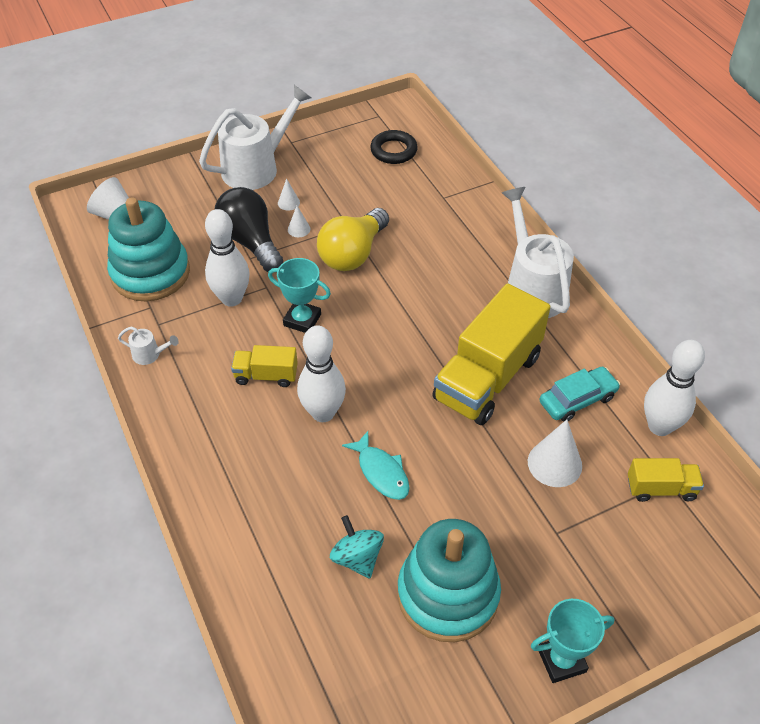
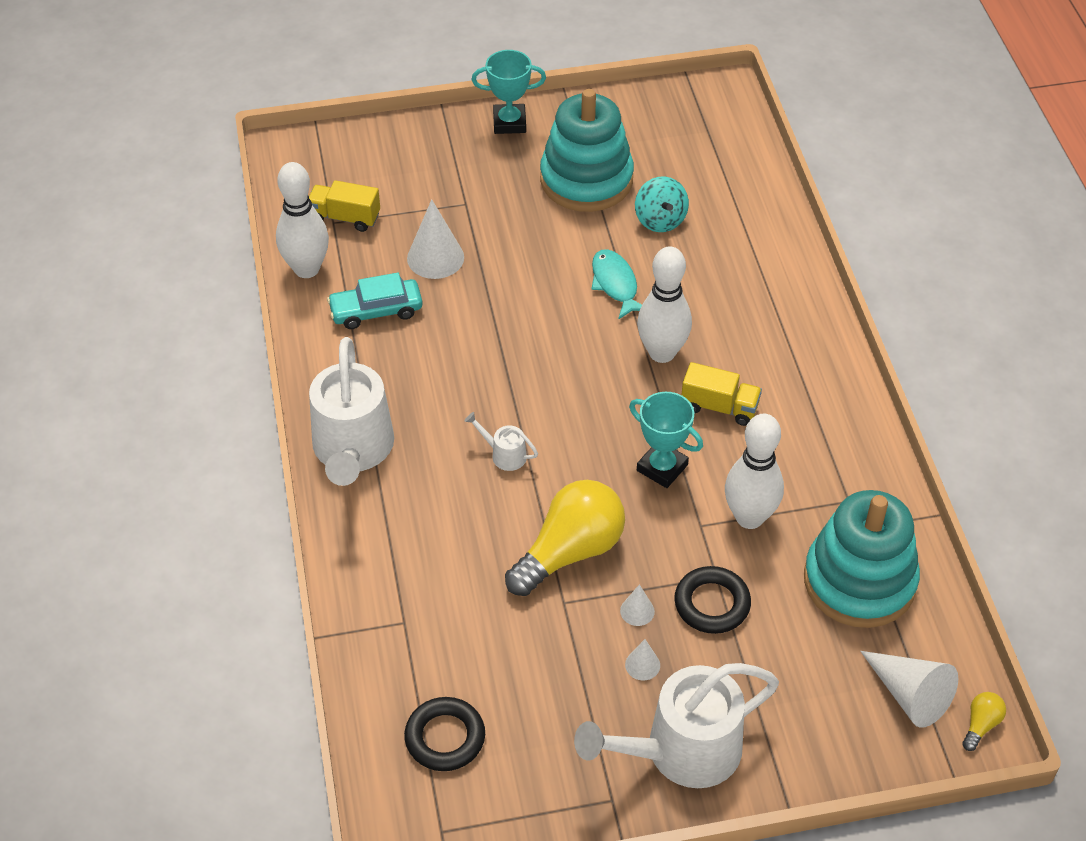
camera: 165 degrees left, 0 degrees up
(75, 210) = (981, 725): none -> yellow light bulb
(150, 355) = (859, 461): white watering can -> white watering can (504, 454)
(250, 242) = (712, 604): black light bulb -> black ring
(487, 378) = (463, 353): yellow truck -> none

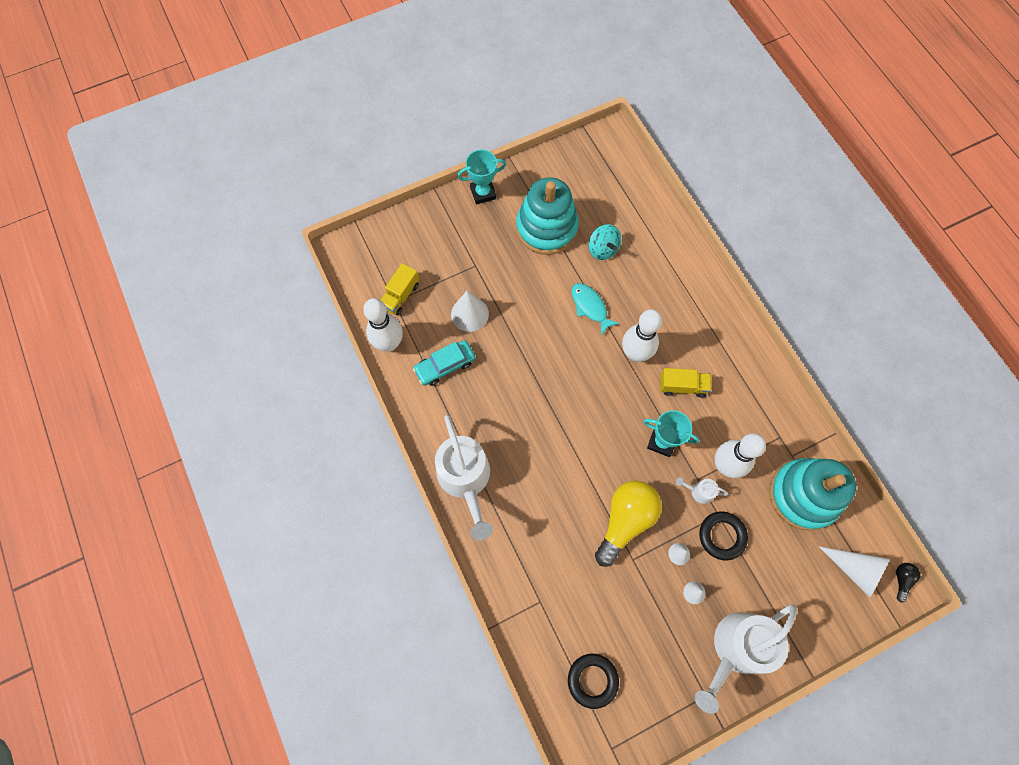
camera: 15 degrees left, 20 degrees up
(345, 217) = (400, 296): yellow truck -> yellow truck turned 60 degrees counterclockwise
(504, 454) = (562, 457): white watering can -> white watering can (698, 491)
(981, 725) = (901, 580): yellow light bulb -> black light bulb

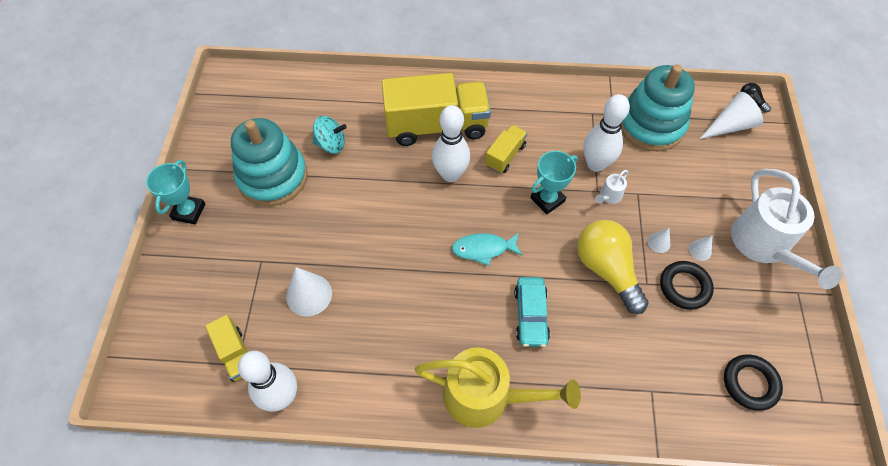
camera: 60 degrees left, 10 degrees down
(445, 365) = (348, 350): turquoise car -> turquoise car (530, 315)
(466, 480) = (486, 396): white watering can -> yellow watering can
(590, 307) = (380, 185): turquoise fish -> turquoise fish (483, 249)
(675, 316) = (436, 126): none -> yellow truck
(722, 536) = (658, 201): black ring -> black ring (684, 287)

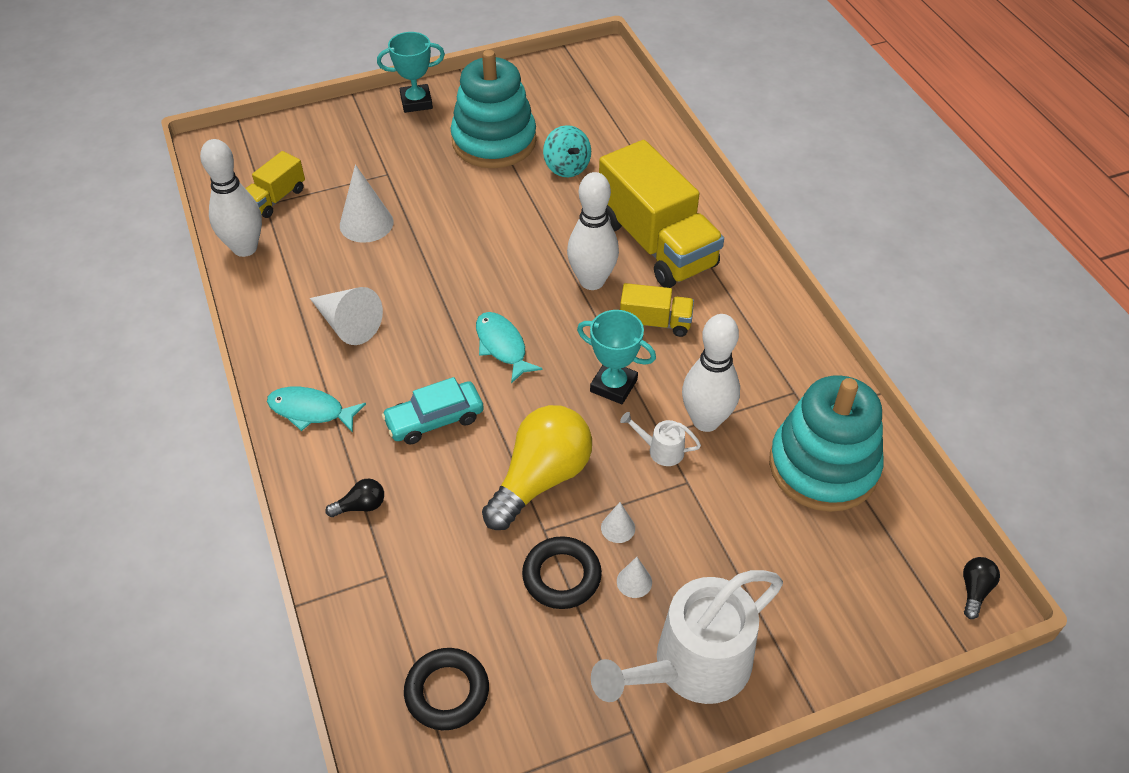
camera: 65 degrees right, 10 degrees down
(486, 396) = (311, 411): yellow watering can -> turquoise fish
(588, 389) = (361, 506): none -> black light bulb
(730, 126) = (899, 571): white cone -> white cone (347, 324)

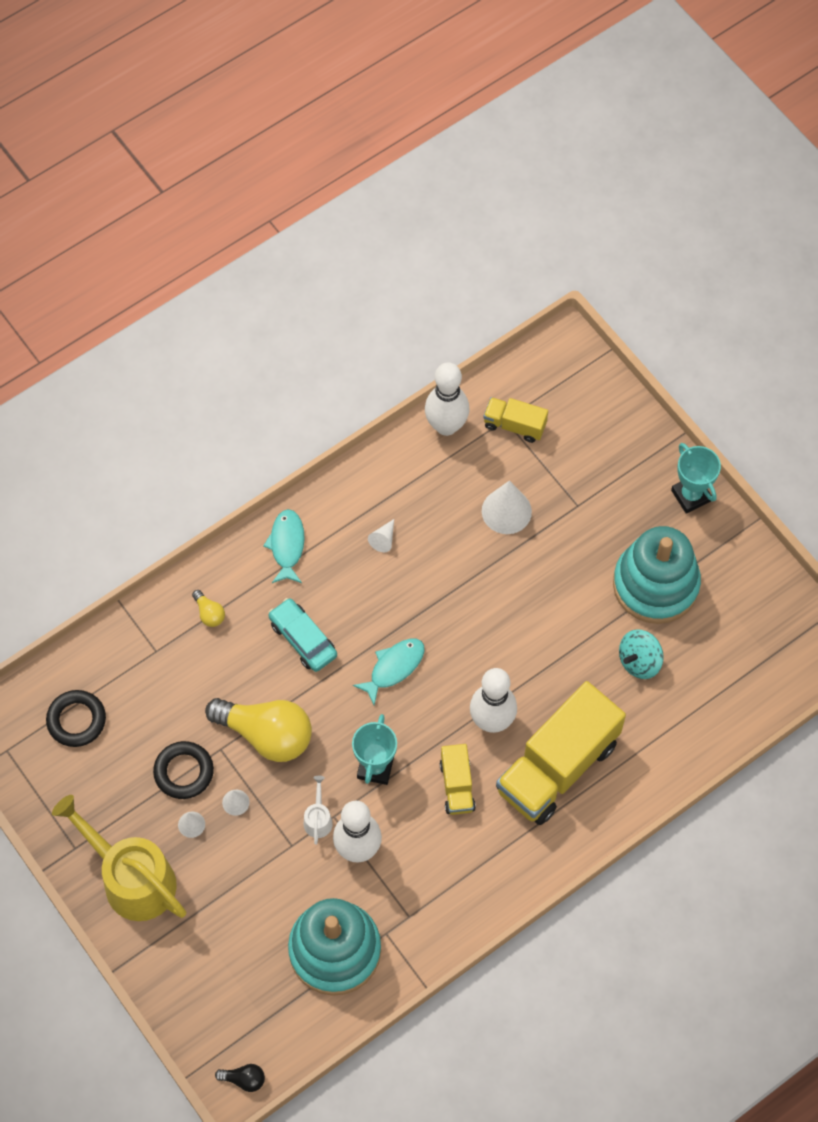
camera: 75 degrees right, 15 degrees up
(347, 324) = (383, 539): white cone -> white cone, size x0.51
(361, 506) = (209, 613): black light bulb -> yellow light bulb
(691, 667) = (131, 878): white watering can -> yellow watering can

